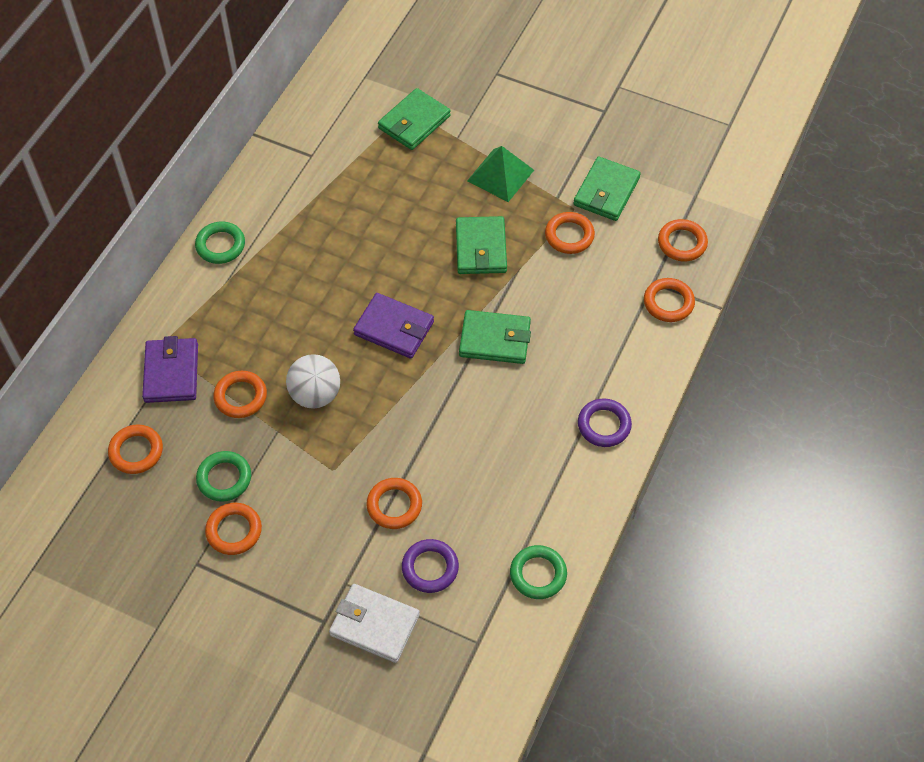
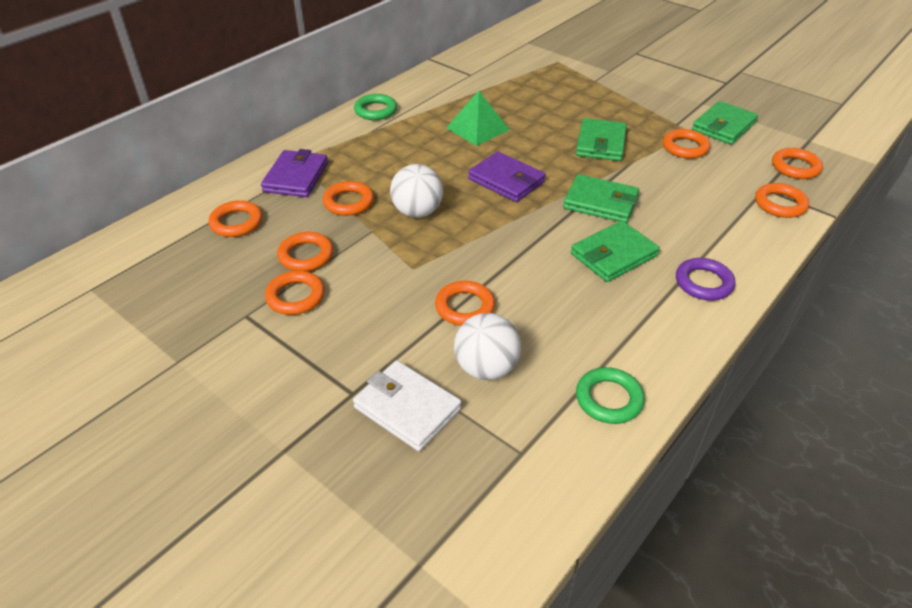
camera: 15 degrees right, 15 degrees down
(224, 478) = (306, 255): green ring -> orange ring
(414, 122) = (561, 68): green wallet -> green wallet (613, 255)
(430, 568) = (486, 368): purple ring -> white ball
(500, 175) = (628, 105): green pyramid -> green pyramid (477, 128)

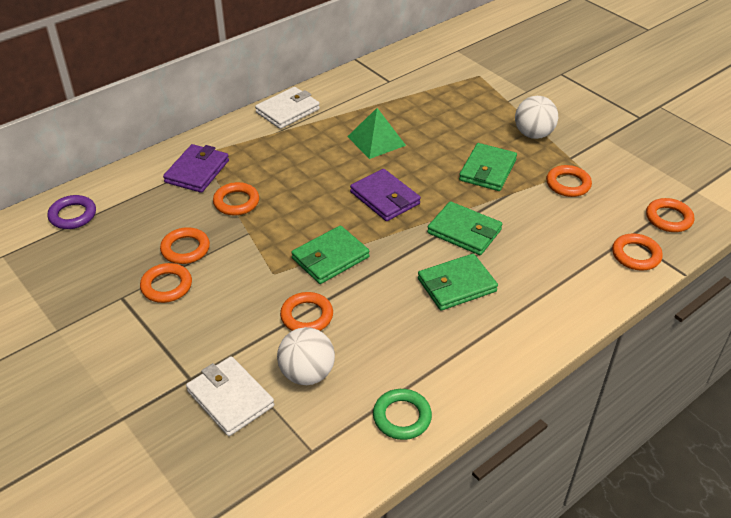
camera: 10 degrees right, 0 degrees up
(236, 222) = (135, 210): orange ring -> none
(375, 111) = (287, 111): green ring -> white wallet
(417, 212) = (294, 219): white ball -> white ball (533, 134)
(703, 283) = (529, 323): purple ring -> purple ring (73, 215)
(723, 126) = (616, 166): green wallet -> green wallet (330, 258)

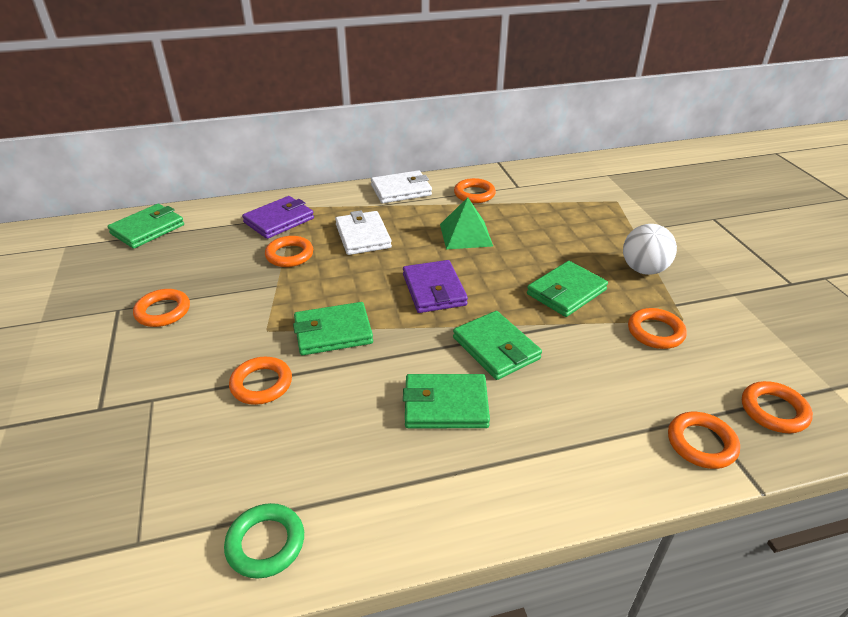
camera: 25 degrees right, 5 degrees down
(73, 215) = (147, 229): purple ring -> green wallet
(185, 249) = (209, 283): orange ring -> orange ring (474, 194)
(230, 398) = (114, 445): white wallet -> white wallet (363, 236)
(307, 374) = (209, 447): white ball -> none

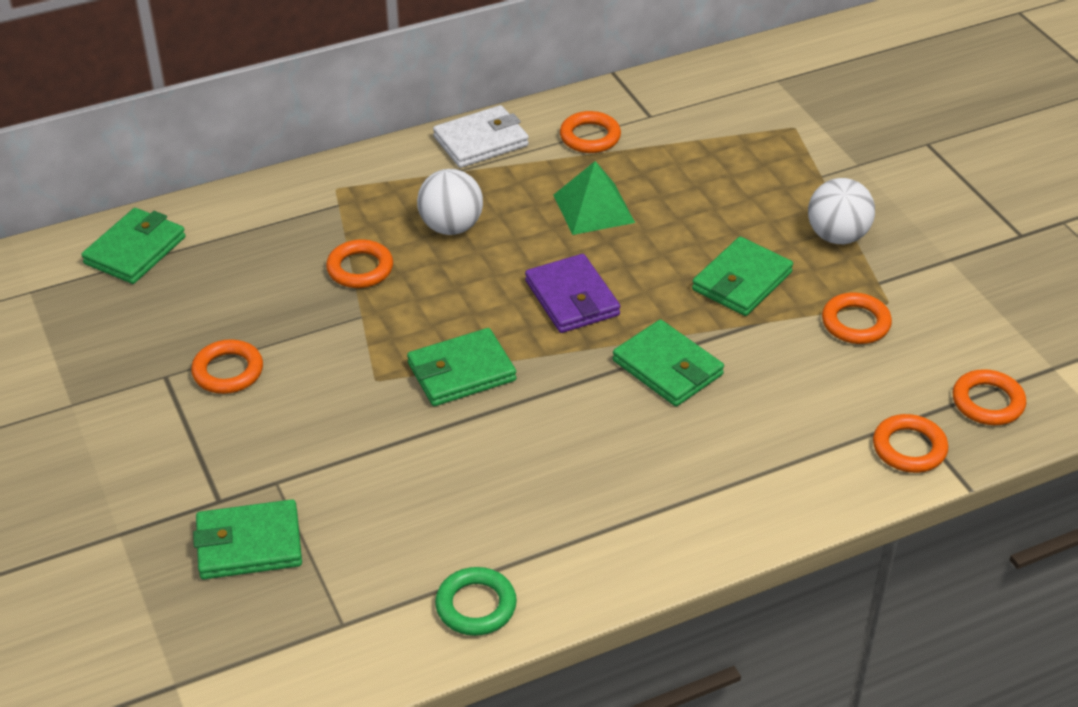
camera: 10 degrees left, 5 degrees up
(261, 384) = (399, 447): orange ring -> none
(279, 220) = (321, 214): purple wallet -> none
(363, 236) = (451, 227): white wallet -> white ball
(445, 405) = (624, 443): green wallet -> green wallet (249, 544)

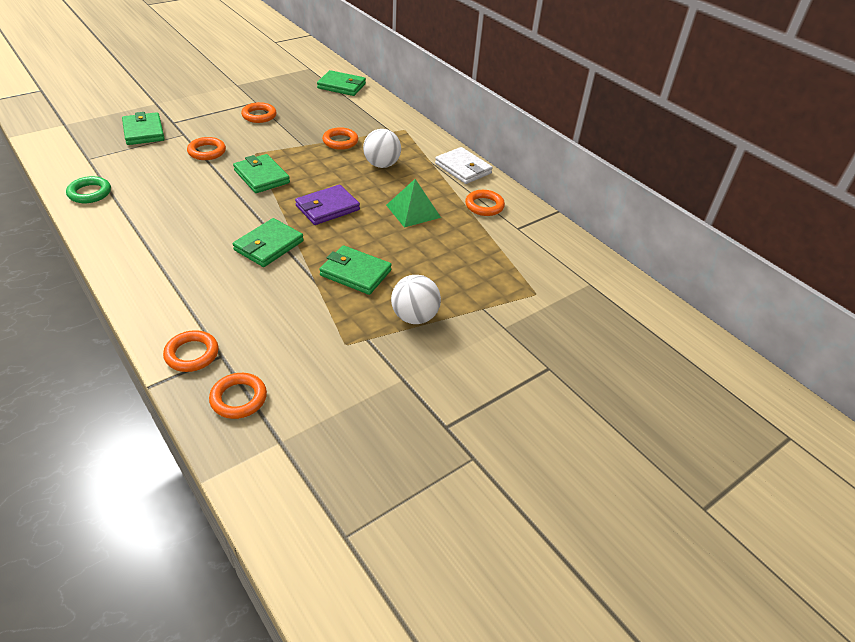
camera: 75 degrees right, 0 degrees up
(855, 323) = (320, 327): orange ring -> orange ring (207, 152)

